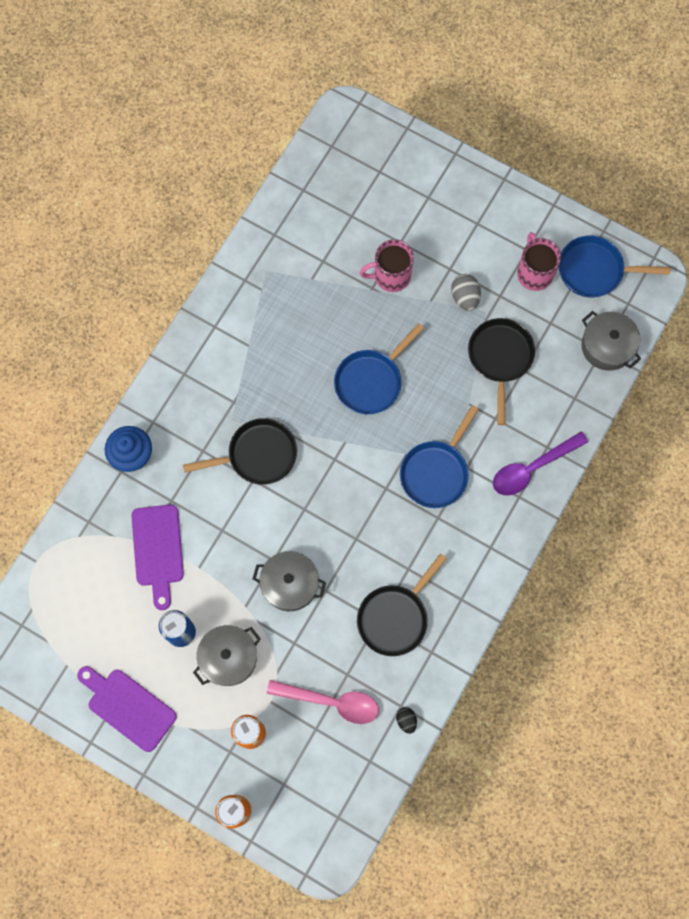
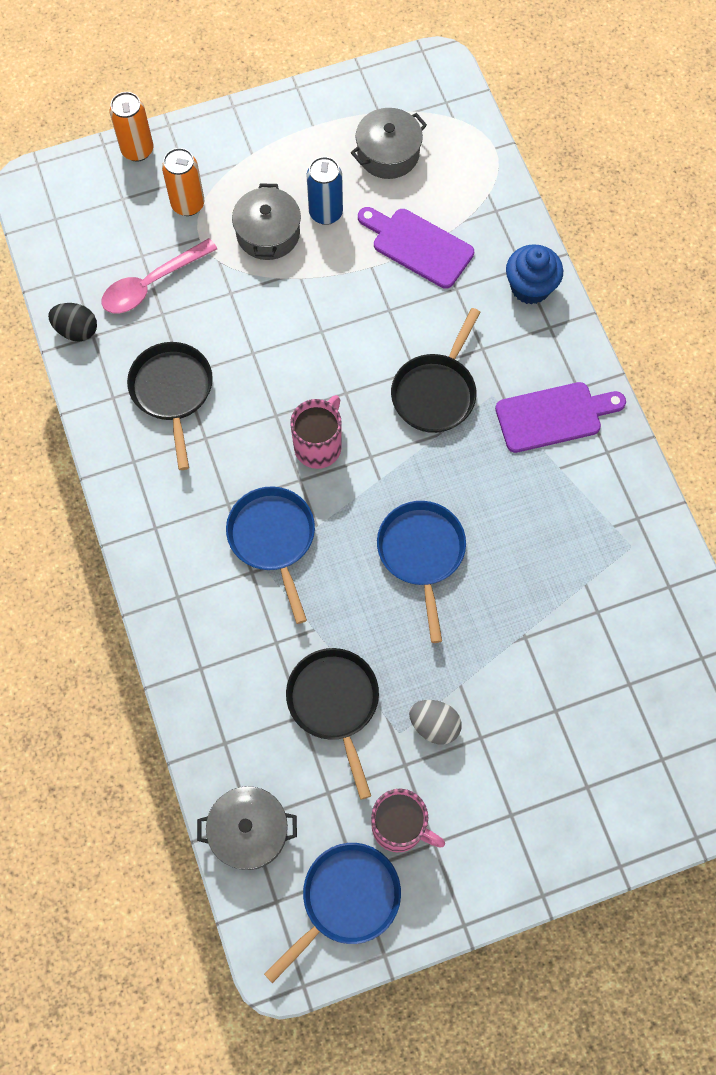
camera: 130 degrees right, 5 degrees down
(128, 707) = (299, 132): purple cutting board -> purple cutting board (554, 416)
(290, 584) = (286, 328): grey pot -> grey pot (388, 153)
(390, 276) = (523, 667): pink mug -> pink mug (319, 445)
(406, 720) = (77, 330): black egg -> black egg, size x1.57
(500, 358) = (335, 703): black pan -> black pan turned 150 degrees counterclockwise
(531, 468) = (193, 633): purple spoon -> none

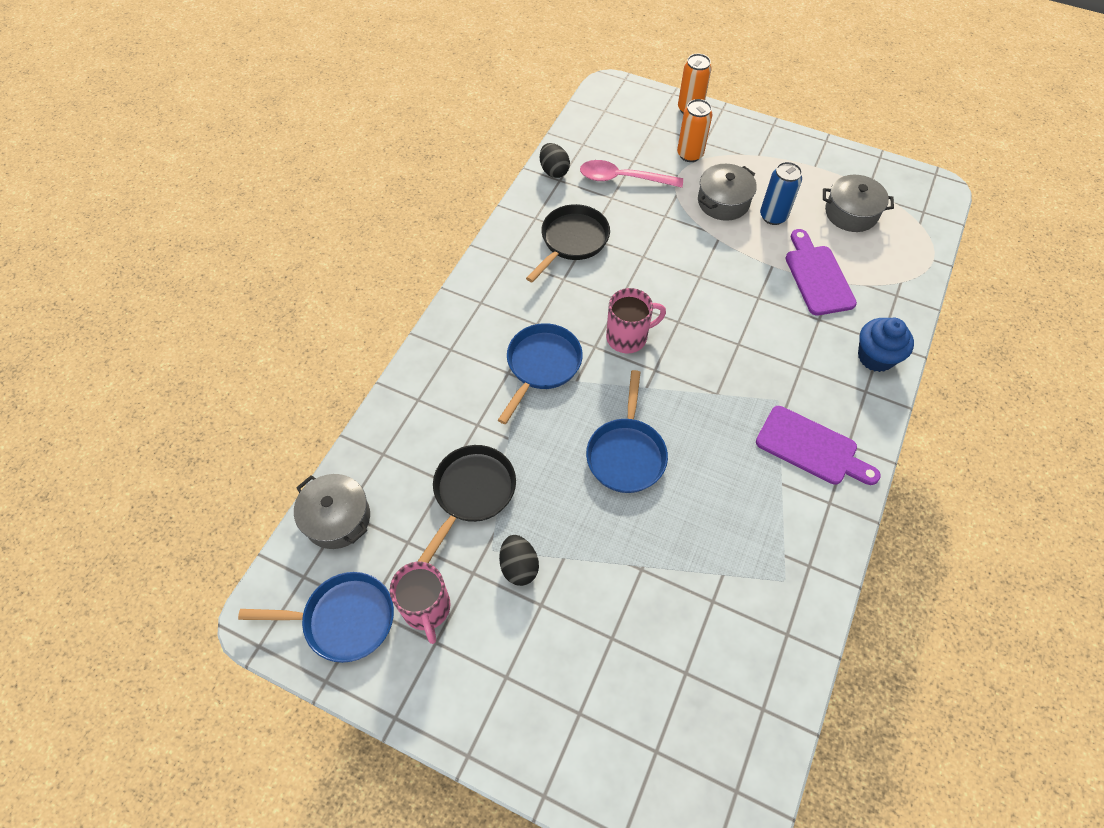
camera: 45 degrees right, 10 degrees down
(421, 553) = (626, 454): blue pan -> blue pan turned 150 degrees clockwise
(434, 725) = (519, 566): grey egg -> black egg
(435, 392) = (739, 367): black pan -> none

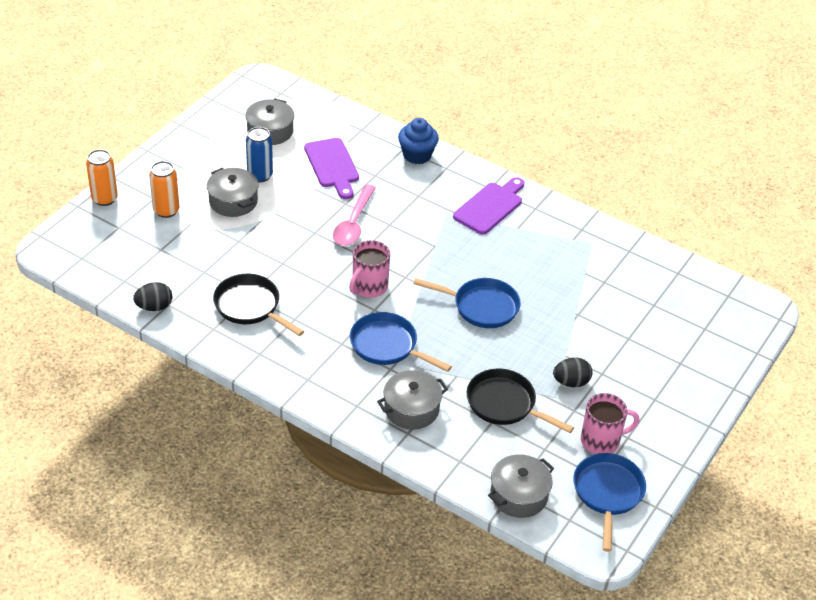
camera: 85 degrees left, 15 degrees down
(452, 399) = (411, 409): none -> grey pot
(622, 178) = (182, 260): pink spoon -> pink spoon (353, 223)
(628, 337) = (369, 287): pink mug -> pink mug turned 135 degrees counterclockwise
(817, 276) = (332, 166): purple cutting board -> purple cutting board turned 105 degrees counterclockwise

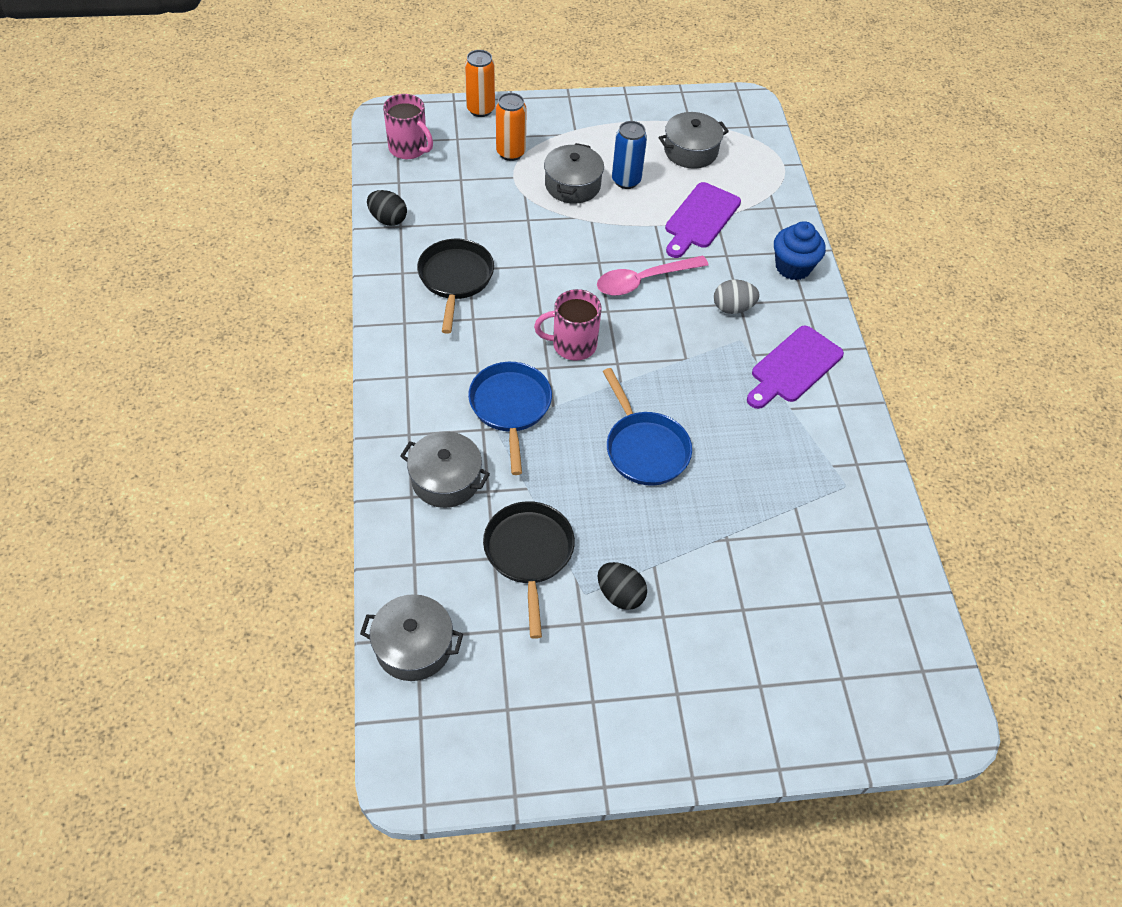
camera: 50 degrees right, 10 degrees up
(419, 201) = (733, 308): none -> grey egg
(490, 207) = (793, 367): purple cutting board -> purple cutting board turned 135 degrees clockwise
(601, 441) = (563, 677): pink mug -> pink mug (409, 149)
(607, 493) = (491, 732): blue pan -> none

